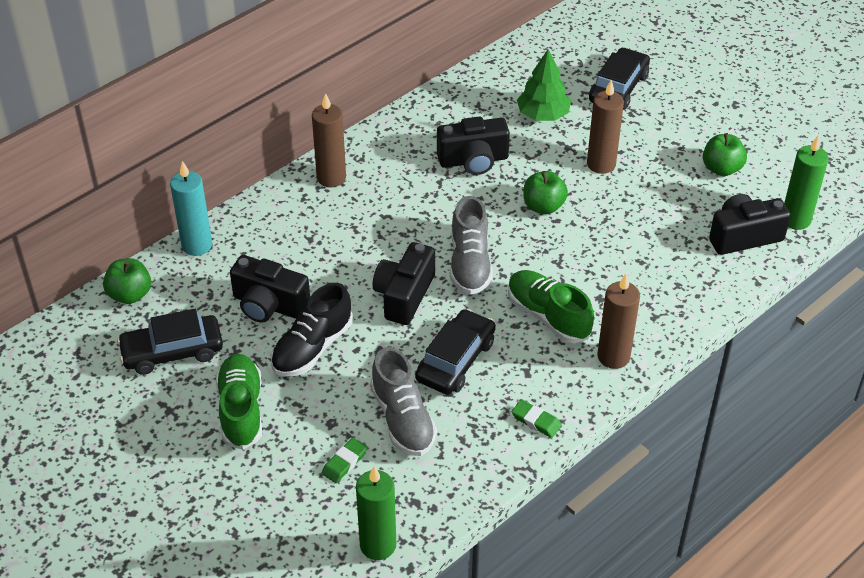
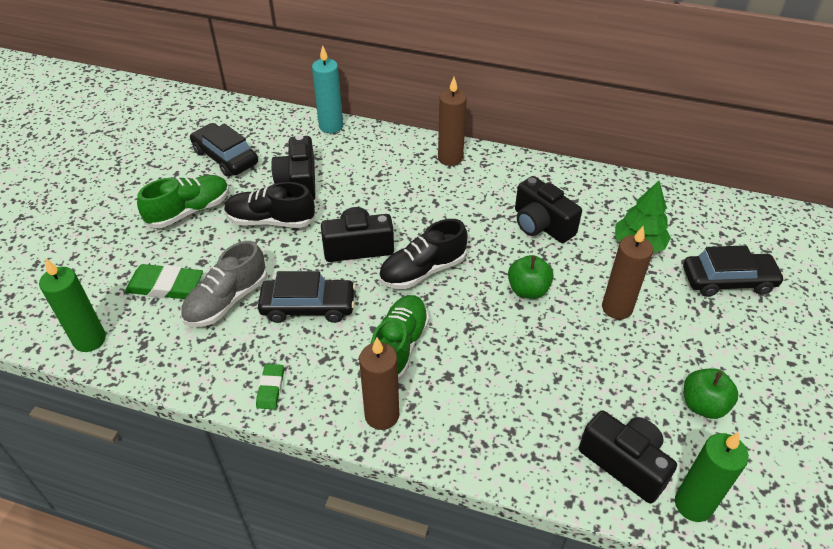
camera: 60 degrees right, 0 degrees up
(130, 294) = (265, 118): green apple -> none
(344, 462) = (165, 286): green eraser -> green eraser, size x1.75
(470, 263) = (422, 271): grey shoe -> black shoe

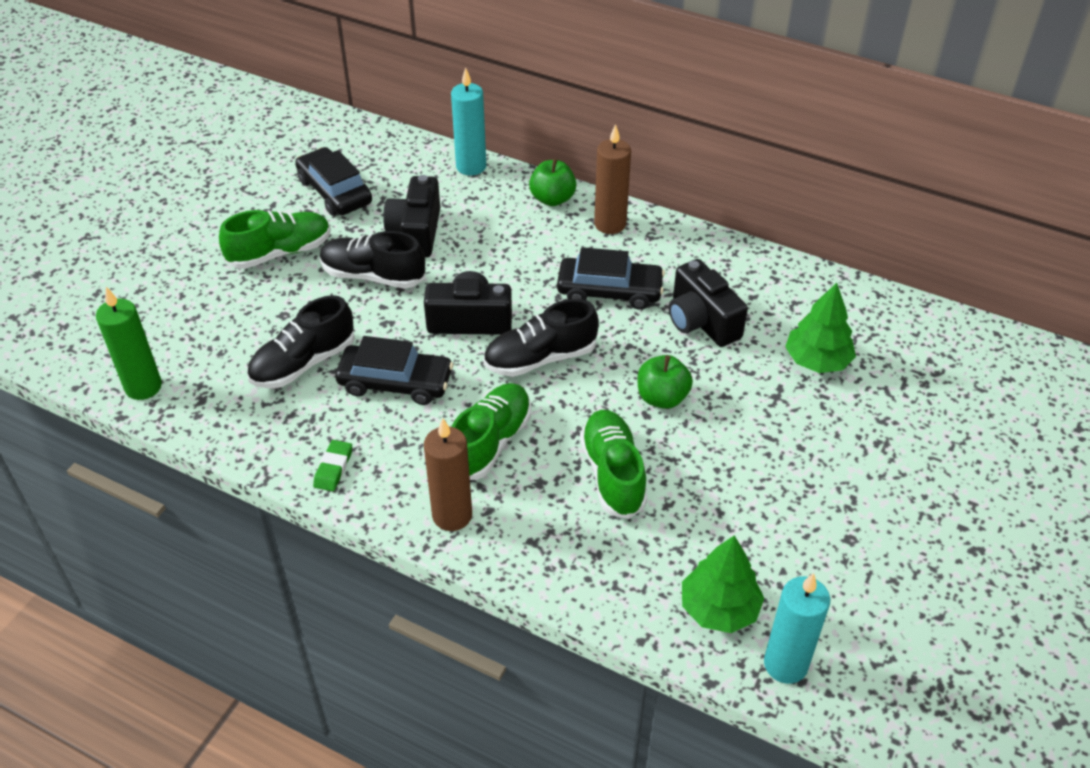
camera: 10 degrees right, 0 degrees up
(165, 286) = (237, 337): green eraser -> none
(227, 300) = (303, 363): grey shoe -> black shoe
(506, 359) = (613, 474): none -> green shoe
(617, 308) = (765, 433): brown candle -> none
(624, 463) = (719, 608): black camera -> green tree
(693, 504) = (785, 664): green candle -> turquoise candle
(703, 405) = (835, 559): green apple -> green apple (552, 199)
(728, 280) = (917, 419): black car -> black car (609, 291)

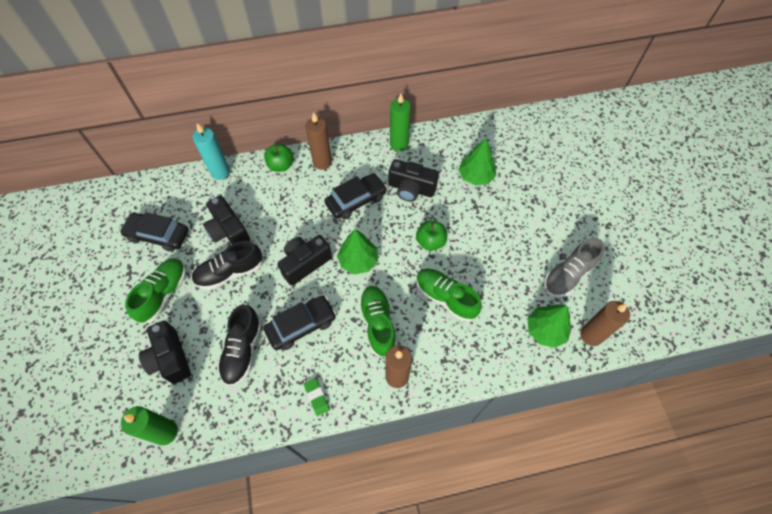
camera: 40 degrees left, 15 degrees up
(221, 320) = (170, 358): none -> black camera
(540, 358) = (358, 260): black shoe -> green tree
(740, 260) = (399, 144): none -> green candle
(785, 664) = (591, 335): turquoise candle -> brown candle
(832, 567) = (568, 275): none -> grey shoe

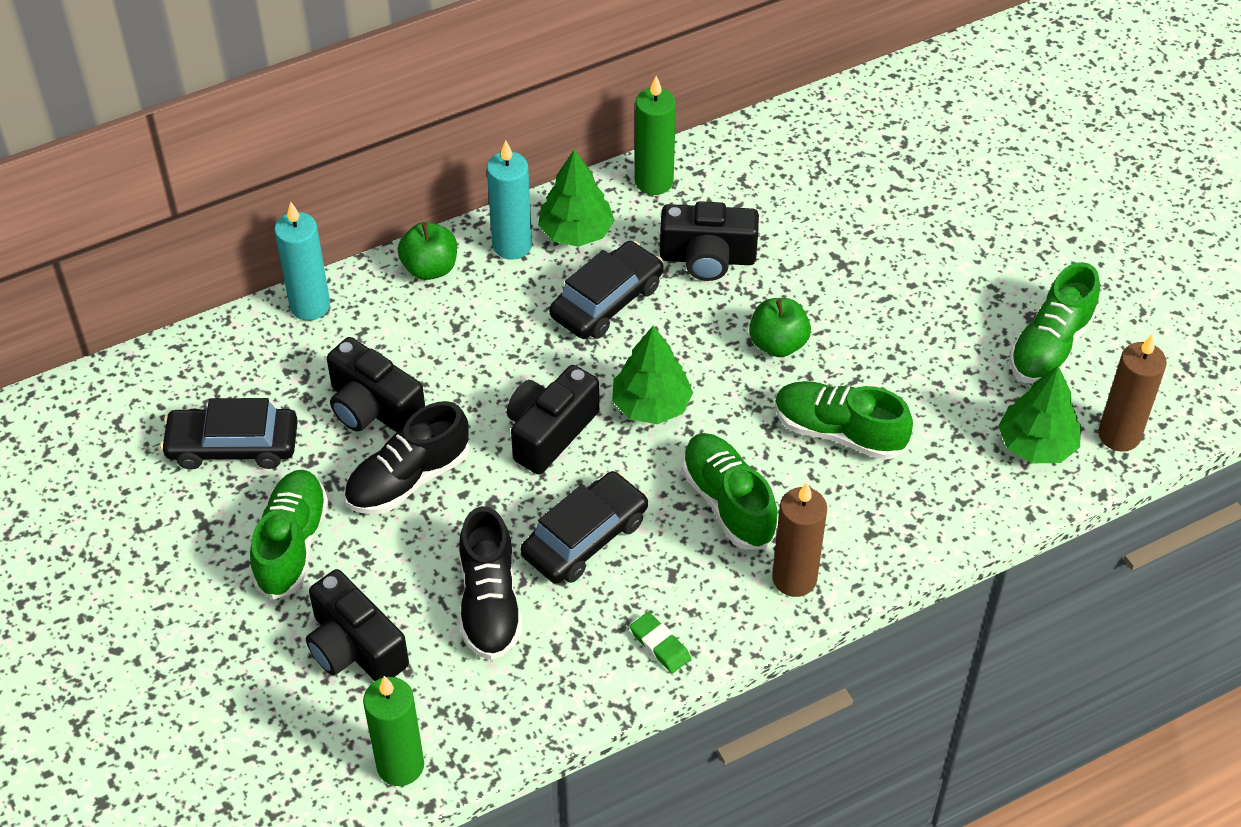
camera: 15 degrees left, 10 degrees down
(322, 162) = (512, 245): brown candle -> turquoise candle
(476, 176) = (825, 210): green tree -> green tree (576, 232)
(568, 275) = (1050, 346): grey shoe -> green shoe

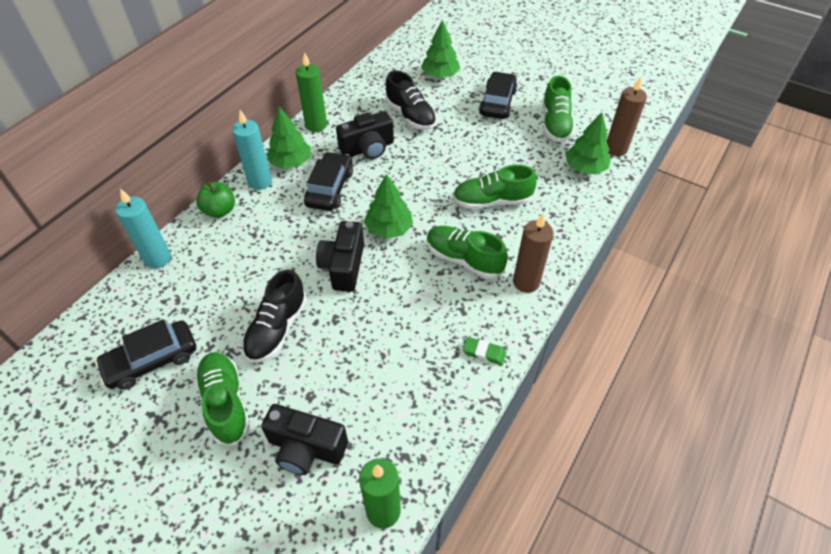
camera: 30 degrees left, 0 degrees up
(373, 408) = (231, 298): black camera -> none
(489, 603) = (372, 377): black shoe -> black shoe (410, 116)
(585, 537) = (401, 313): black car -> black car (497, 102)
(778, 344) = (431, 173): green apple -> none
(920, 170) = (440, 75): none -> green tree

